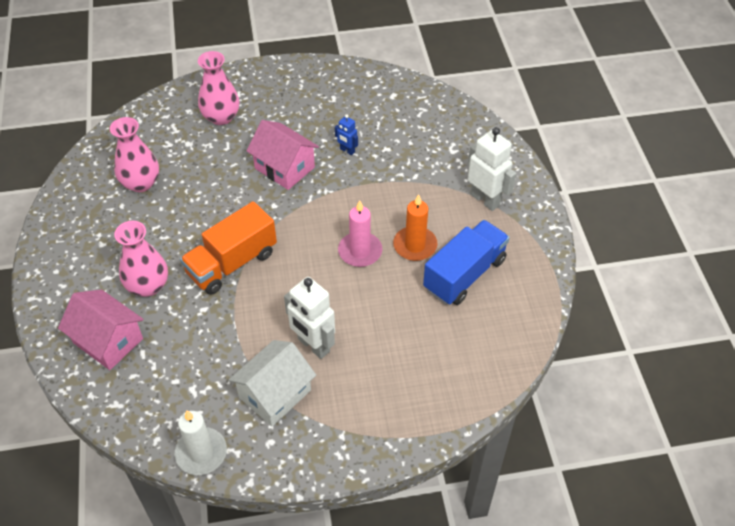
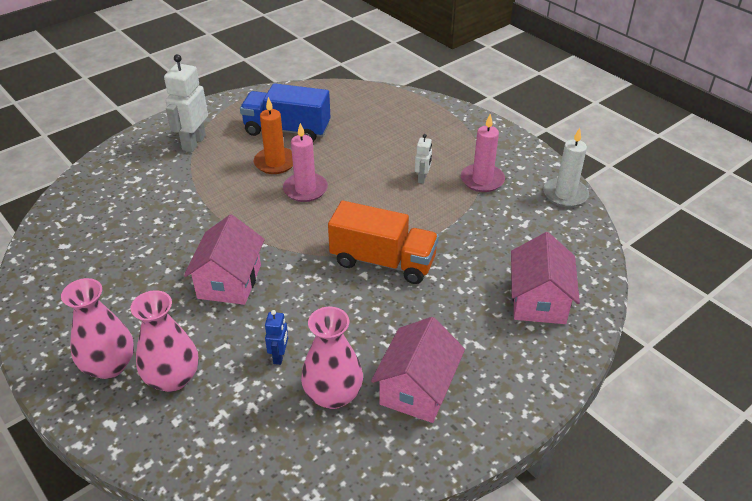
camera: 120 degrees left, 10 degrees down
(106, 225) = (417, 389): none -> pink house
(148, 286) = (459, 306): pink vase -> pink vase (109, 366)
(275, 394) = (482, 180): white house -> pink candle
(313, 345) = (422, 178): white robot -> white robot, size x0.51
(347, 151) = (175, 246): blue robot -> blue robot (279, 356)

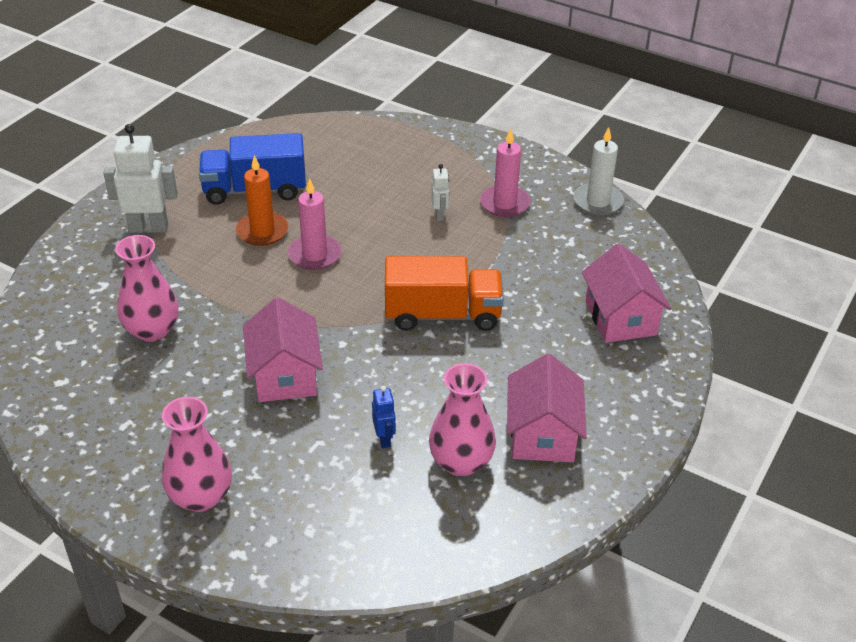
camera: 20 degrees left, 0 degrees up
(172, 378) = (280, 490): pink vase -> pink vase (152, 330)
(193, 143) = (149, 228): white robot -> white robot turned 90 degrees clockwise

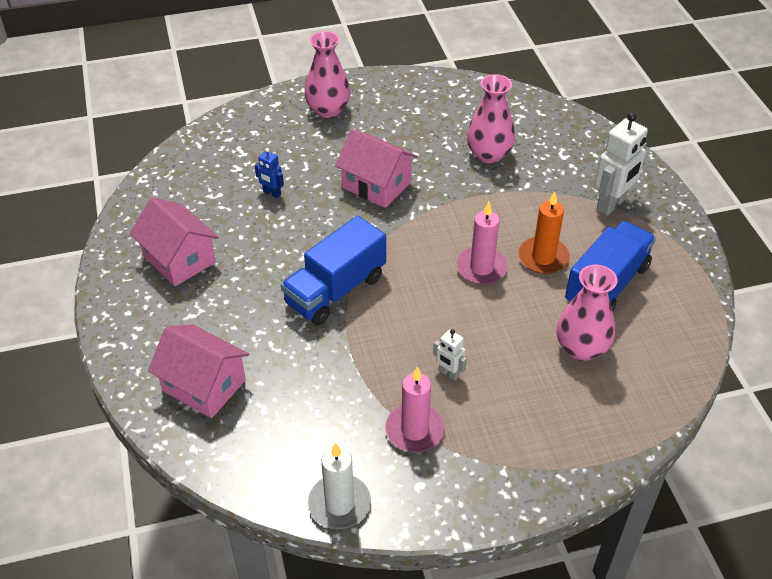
camera: 135 degrees right, 5 degrees up
(442, 315) = (335, 290): orange truck -> blue truck
(461, 462) = (212, 211): pink vase -> pink vase (581, 348)

